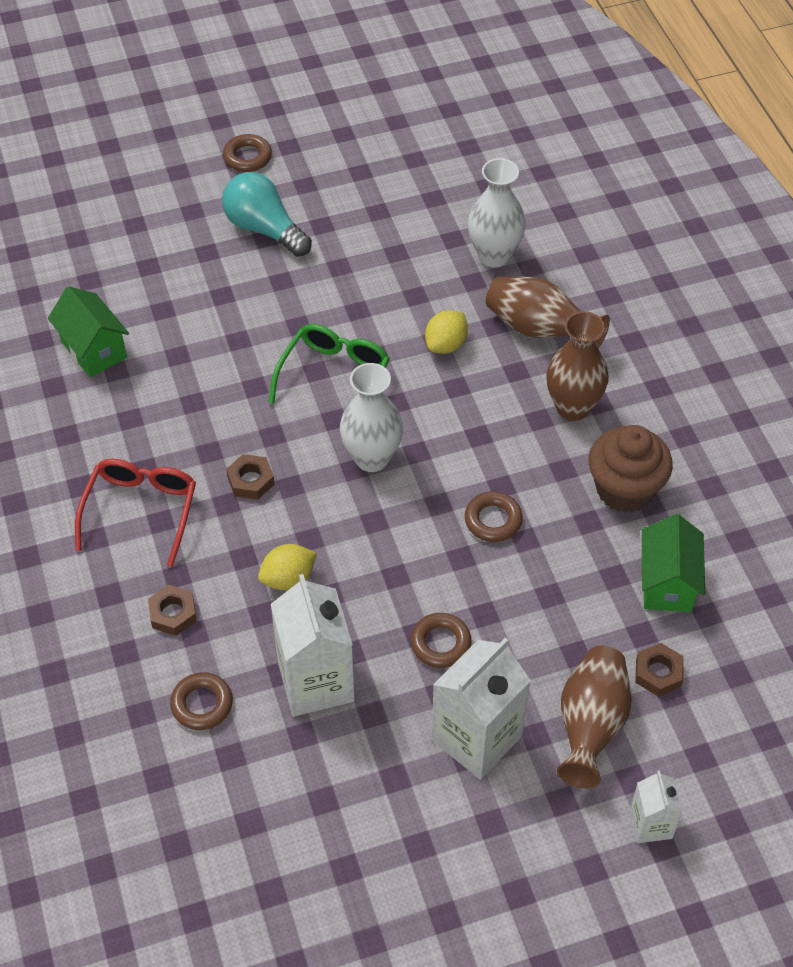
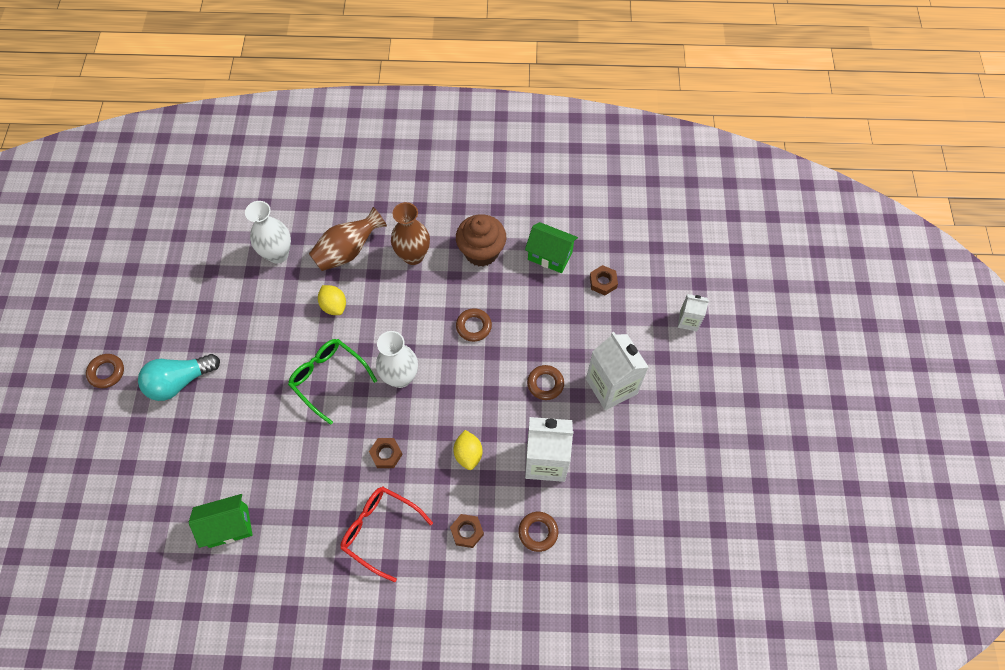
camera: 70 degrees left, 10 degrees up
(590, 725) = (623, 327): brown vase -> none

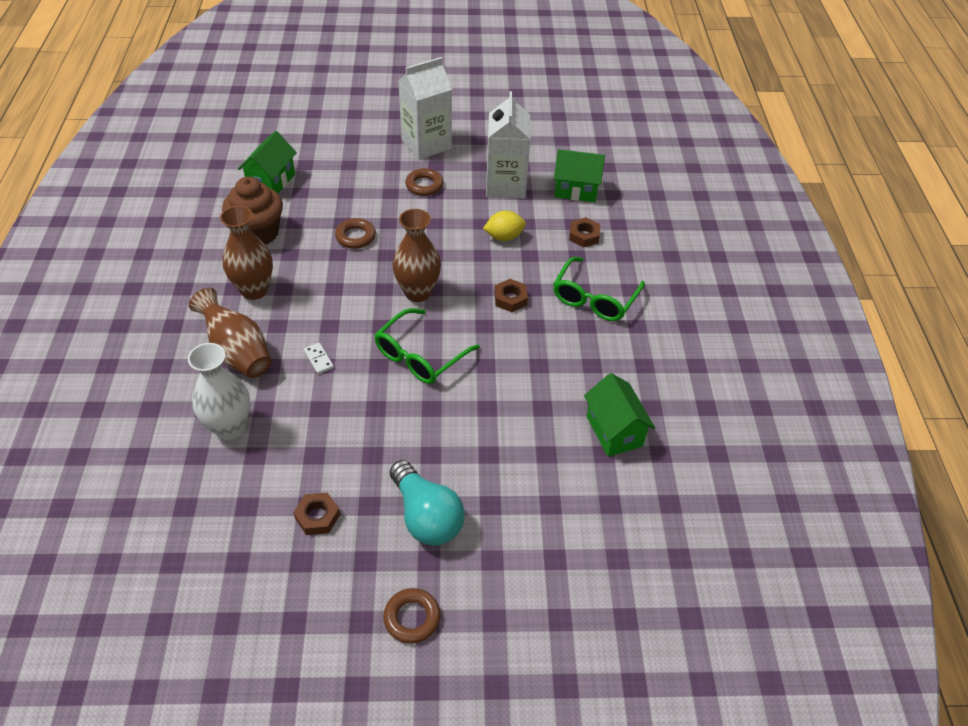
camera: 95 degrees left, 15 degrees down
(334, 306) = (319, 359): yellow lemon -> white domino
(380, 530) = (594, 298): red glasses -> green glasses
(400, 377) = (417, 292): white vase -> brown vase
(538, 532) = (576, 190): brown ring -> green house
(603, 282) = (309, 147): brown nut -> brown nut (317, 517)
(688, 321) = (357, 98): white carton -> none

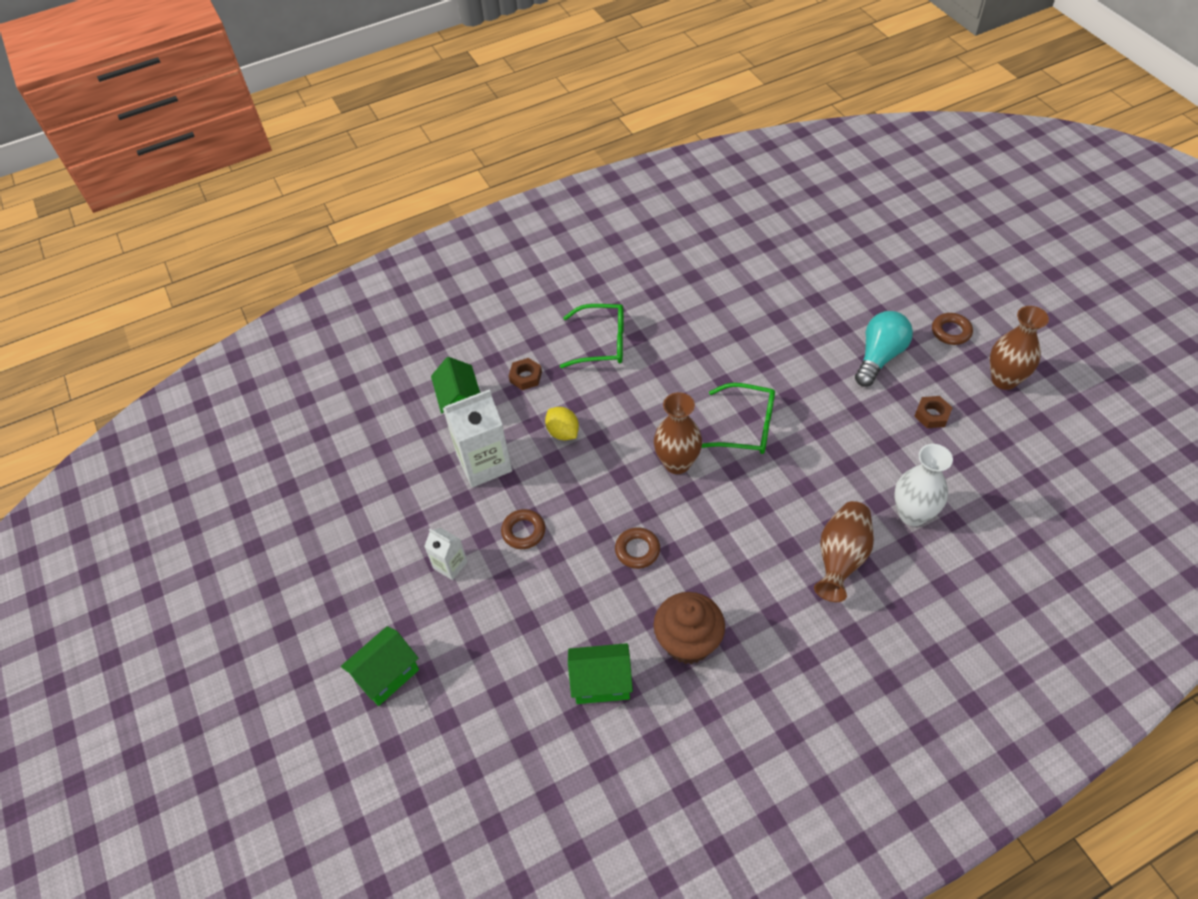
camera: 110 degrees left, 5 degrees up
(254, 290) = (764, 593): brown vase -> brown vase (1004, 380)
(319, 359) = (802, 494): white domino -> none
(426, 144) = (450, 565): white carton -> white carton, size x0.54
(510, 299) = (640, 396): brown nut -> none
(614, 431) = (729, 288): green house -> green house (387, 675)

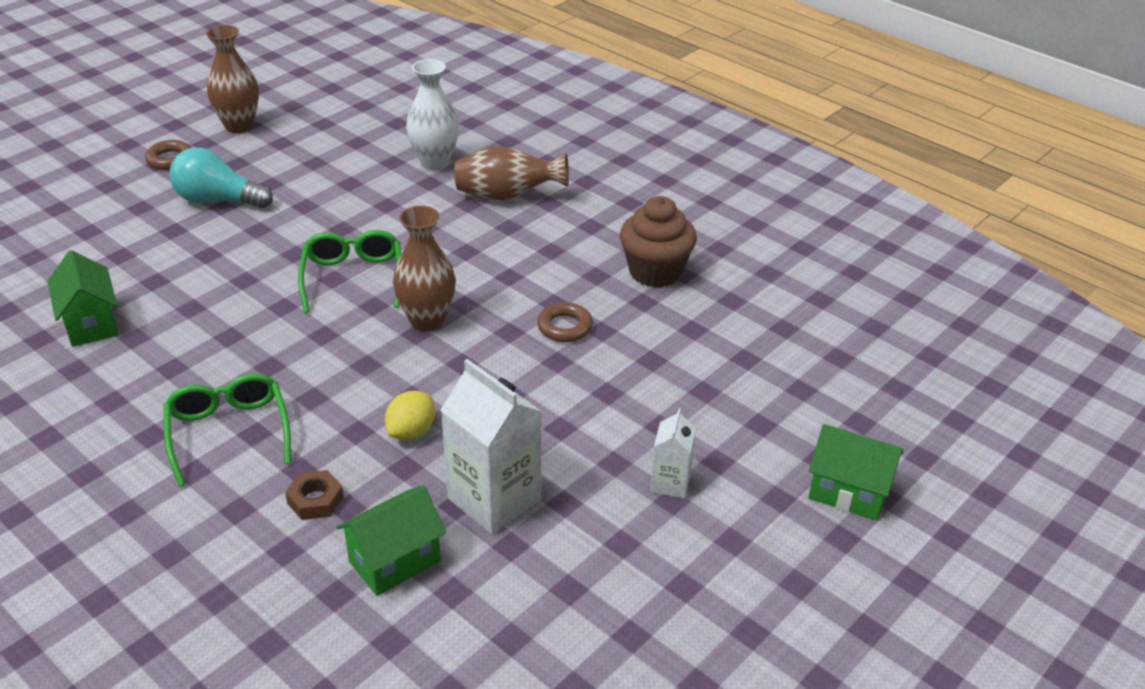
camera: 115 degrees left, 15 degrees down
(523, 531) = (586, 427): brown ring -> none
(601, 683) = (737, 319): green house -> green house (91, 323)
(932, 415) = (300, 162): brown nut -> none

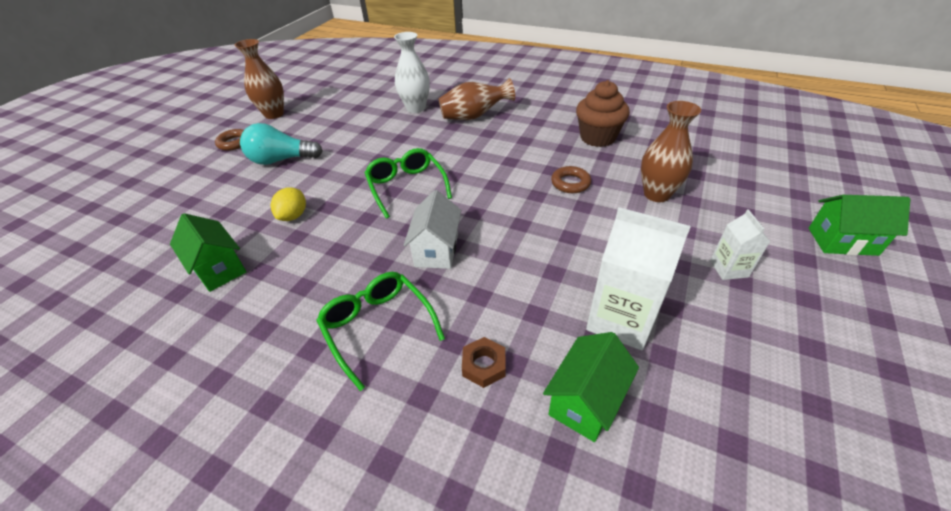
camera: 15 degrees left, 5 degrees up
(341, 367) = (436, 250): none -> white house
(411, 431) = (521, 284): yellow lemon -> yellow lemon (293, 216)
(427, 321) = (476, 202): brown vase -> brown vase (656, 194)

